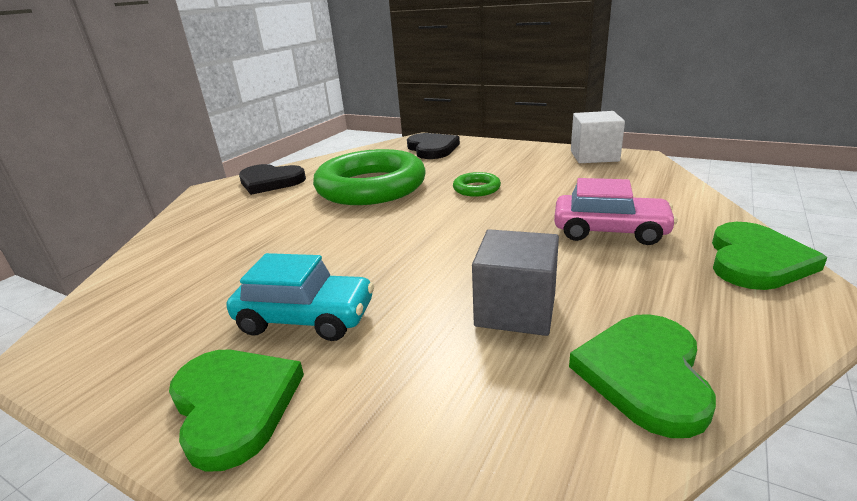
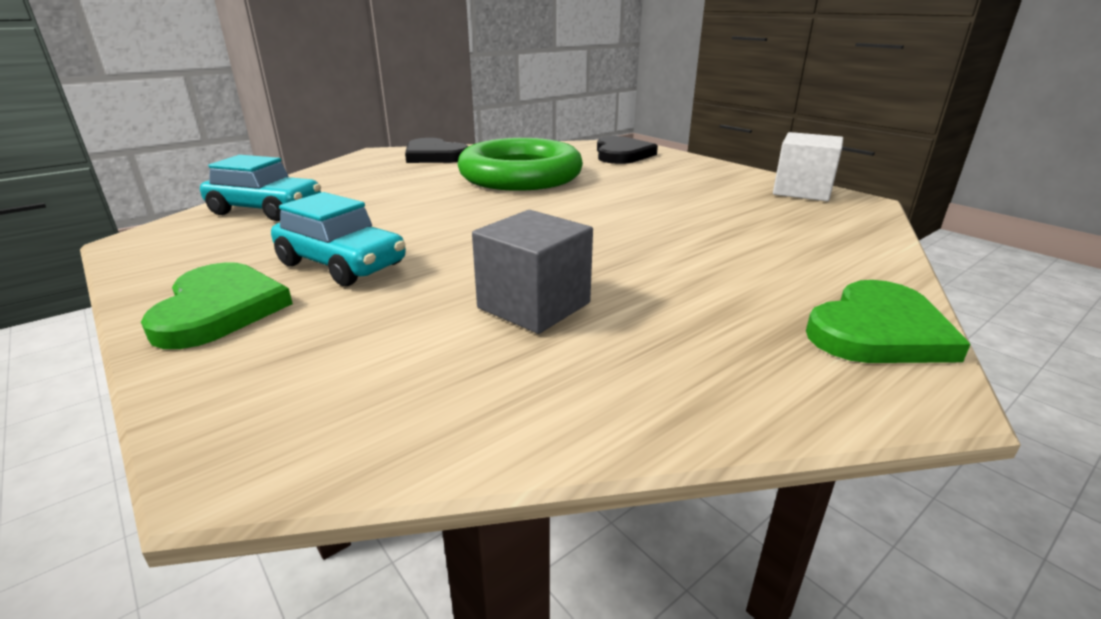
camera: 20 degrees right, 0 degrees up
(160, 279) = (266, 210): none -> turquoise car
(476, 188) = (625, 197): green ring -> none
(610, 231) = (726, 263): pink car -> none
(644, 374) = (597, 393): green heart -> none

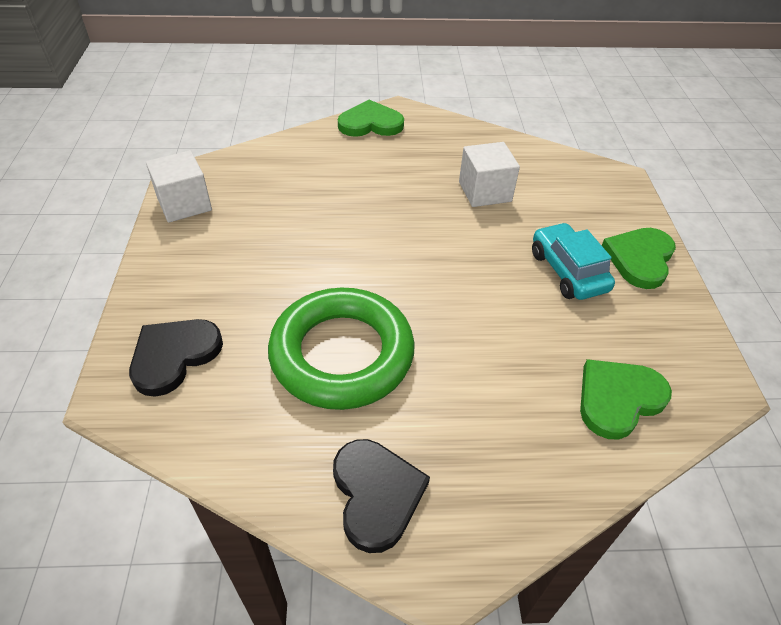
camera: 145 degrees left, 20 degrees up
(266, 210) = (618, 399): turquoise car -> green heart
(534, 305) = (485, 191): grey cube -> white cube

